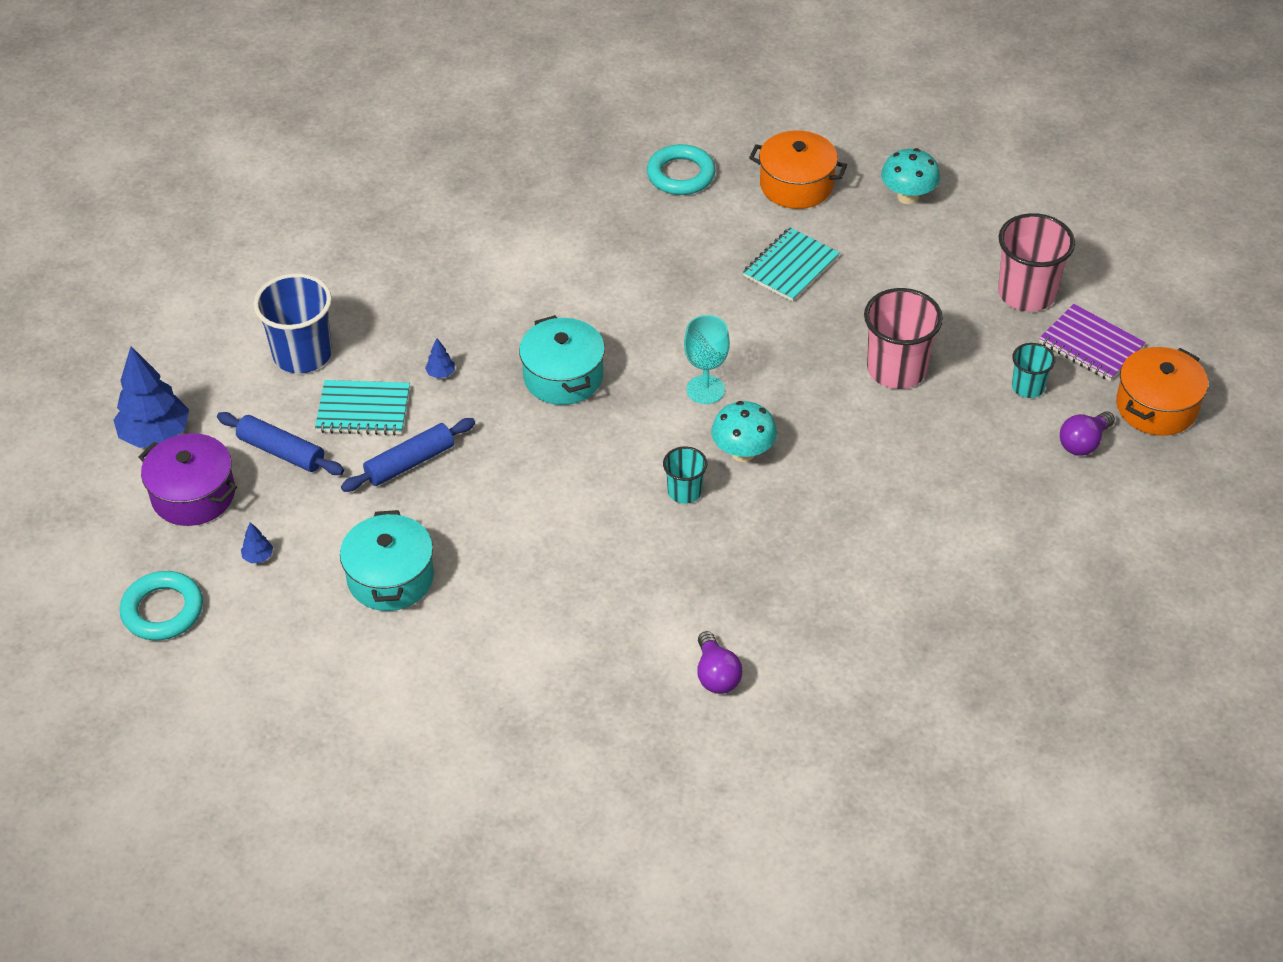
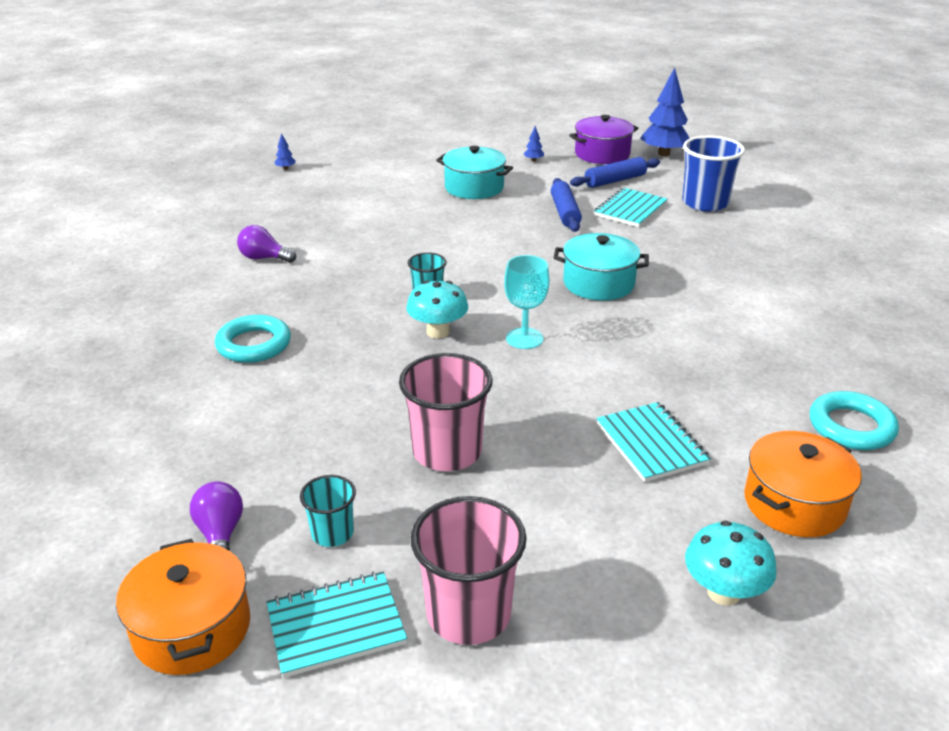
camera: 120 degrees right, 15 degrees down
(163, 610) = (522, 135): turquoise ring -> turquoise ring (254, 344)
(441, 373) = (644, 241): blue tree -> blue tree (285, 168)
(1091, 345) = (336, 626): purple notebook -> turquoise notebook

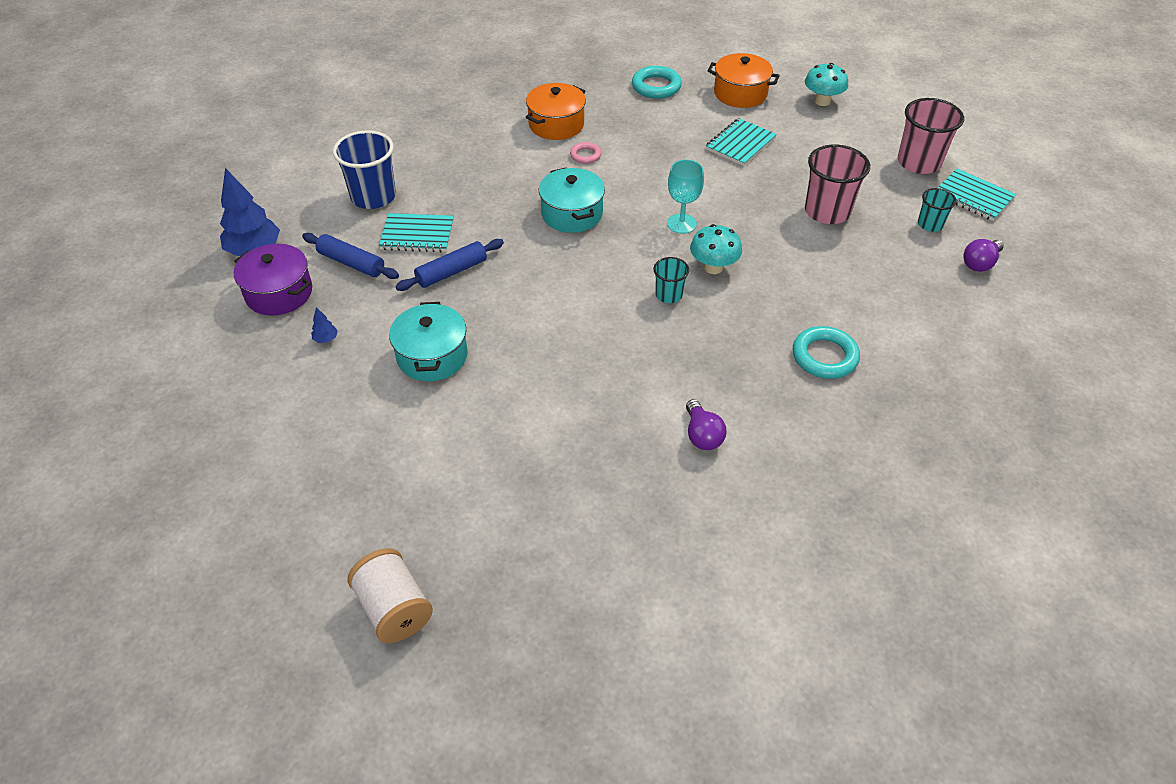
camera: 120 degrees left, 15 degrees up
(192, 629) = (1032, 239): orange pot -> orange pot (556, 124)
(285, 168) = (483, 560): blue tree -> none
(292, 144) = (394, 608): none -> white spool
(703, 320) = (585, 155): none -> pink ring

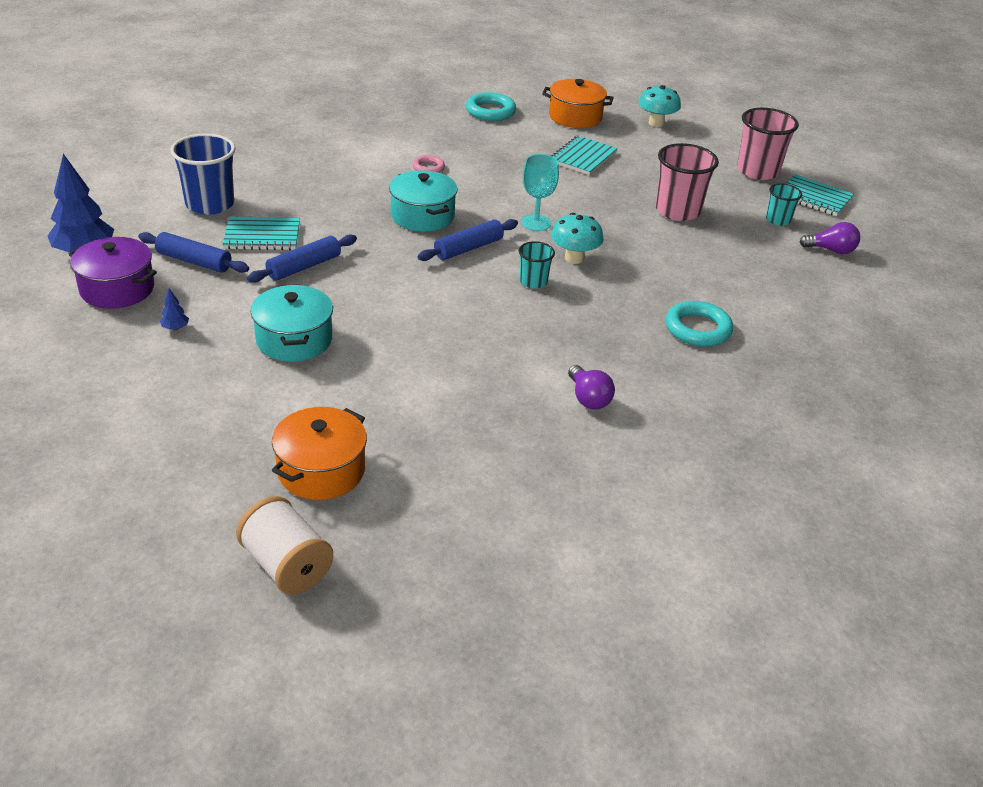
camera: 10 degrees left, 10 degrees down
(556, 124) = (394, 142): orange pot -> orange pot (321, 470)
(611, 253) = (468, 248): none -> blue rolling pin
(980, 263) = (831, 250): purple light bulb -> purple light bulb turned 120 degrees counterclockwise

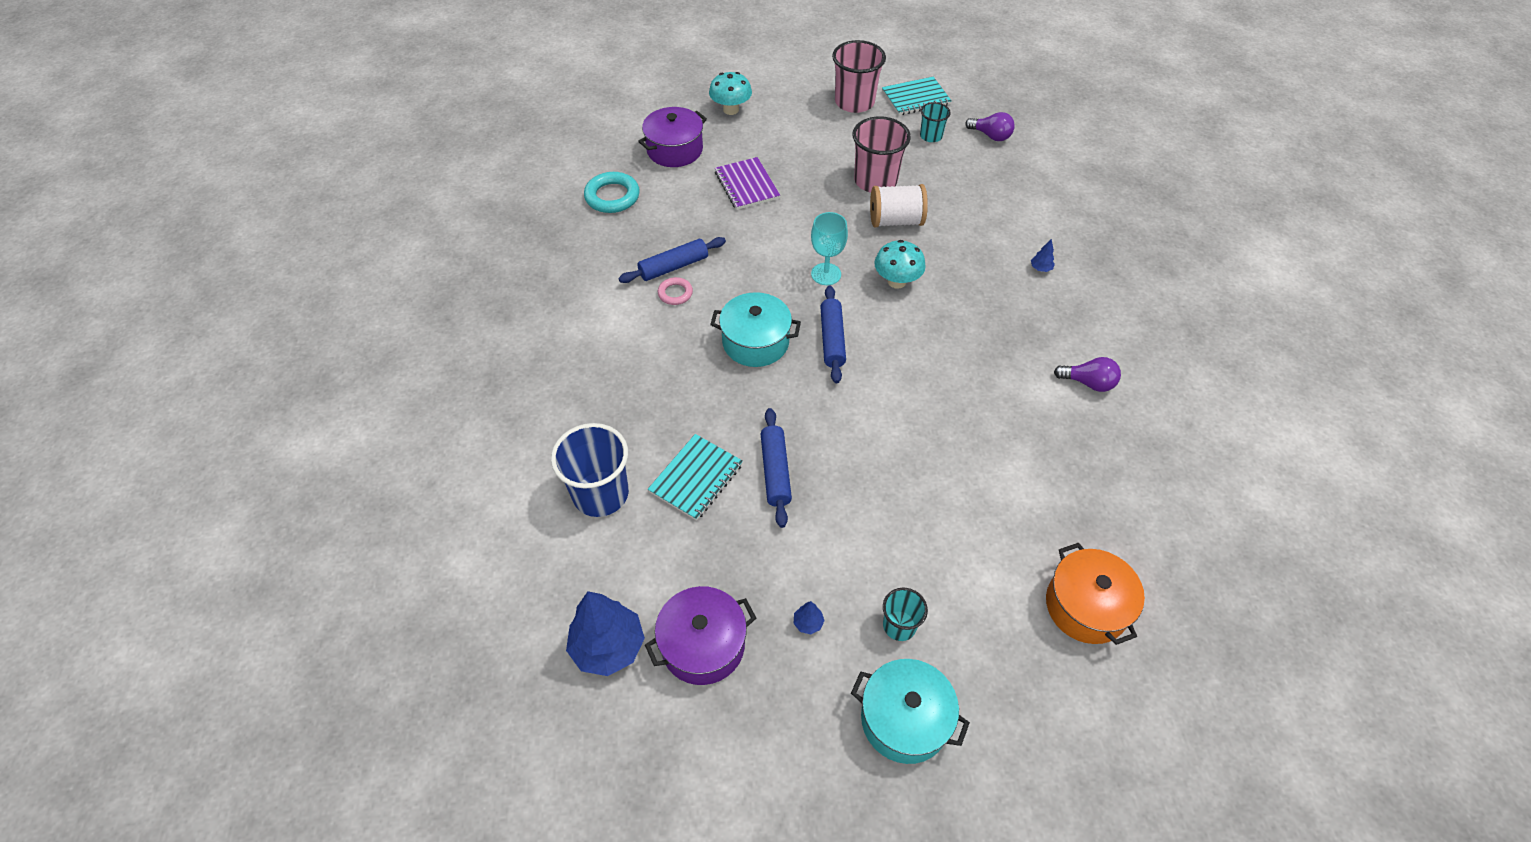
camera: 50 degrees left, 15 degrees up
(194, 261) = (700, 556): blue rolling pin -> blue rolling pin (673, 267)
(286, 565) = (1192, 689): white spool -> white spool (895, 221)
(294, 340) = (888, 536): turquoise pot -> turquoise pot (904, 719)
(533, 282) = (912, 326): turquoise cup -> turquoise cup (899, 625)
(575, 117) = (674, 150): orange pot -> purple pot
(582, 157) = (746, 185): turquoise notebook -> purple notebook
(698, 329) = (1040, 268): turquoise ring -> blue tree
(831, 250) = (990, 136): purple light bulb -> purple light bulb turned 75 degrees clockwise

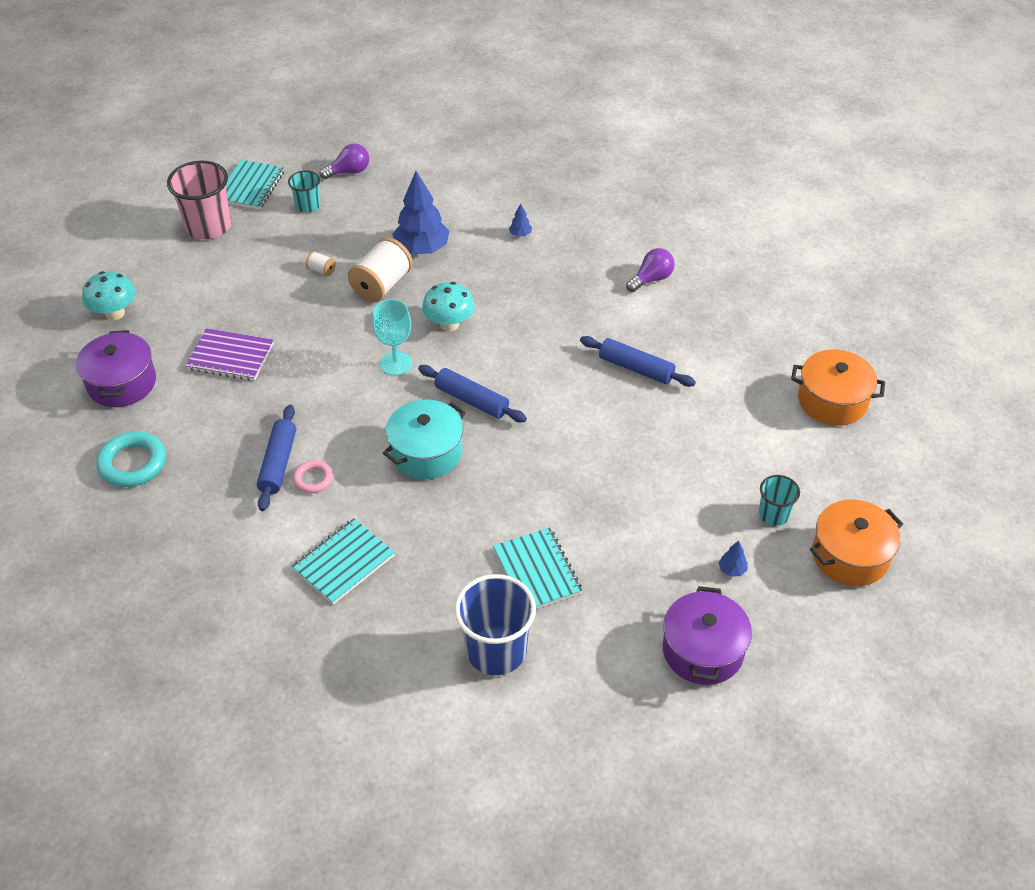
camera: 55 degrees left, 5 degrees down
(608, 647) = (657, 719): blue tree -> blue tree (422, 249)
(614, 354) = (344, 563): none -> turquoise notebook
(775, 471) = (575, 513): blue rolling pin -> blue rolling pin (636, 368)
(875, 181) = (321, 270): pink cup -> white spool
(904, 719) = (850, 555): turquoise pot -> orange pot

